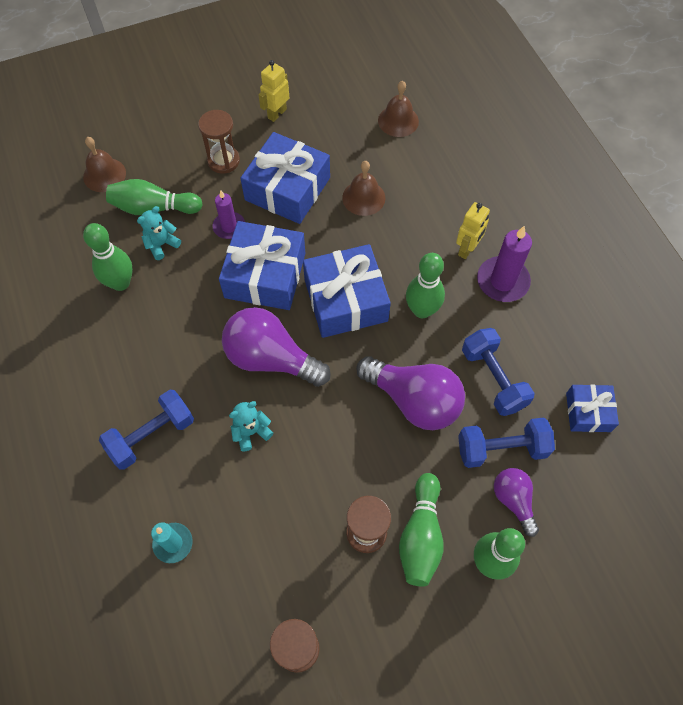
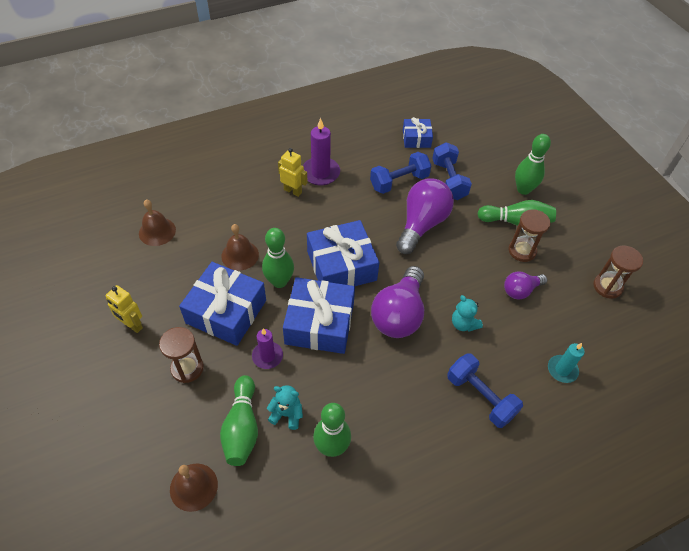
camera: 95 degrees left, 10 degrees down
(161, 244) = (287, 414): turquoise teddy bear -> turquoise teddy bear turned 150 degrees clockwise
(422, 310) = (347, 218): green bowling pin -> green bowling pin (279, 281)
(513, 500) = (482, 176): purple light bulb -> purple light bulb (520, 290)

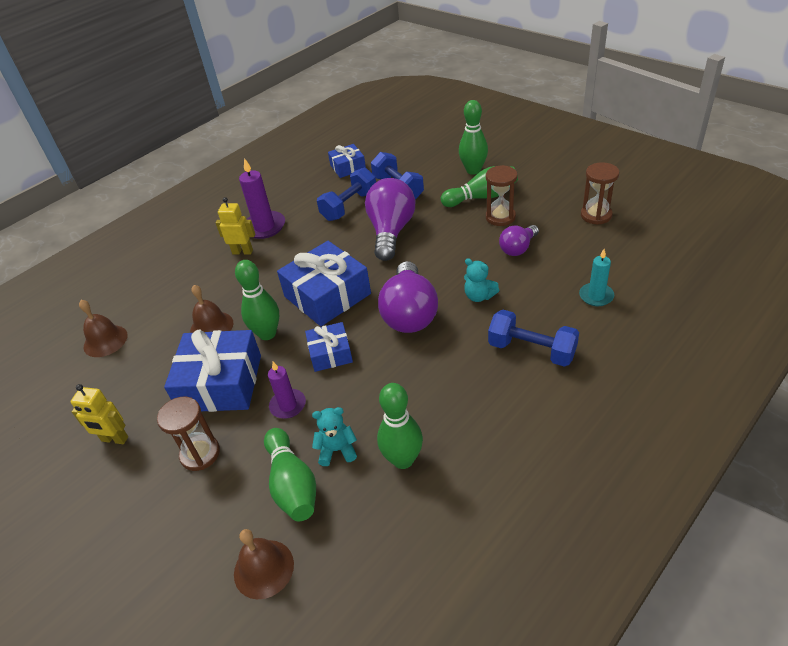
camera: 15 degrees left, 10 degrees down
(319, 323) = (330, 353): blue gift -> blue gift, size x0.55

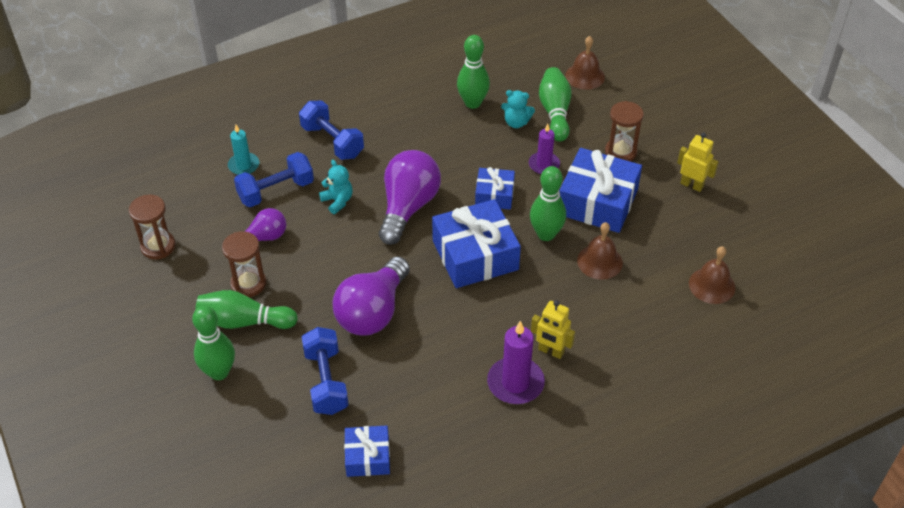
camera: 165 degrees left, 5 degrees up
(349, 206) = (400, 374): blue dumbbell -> blue dumbbell (276, 191)

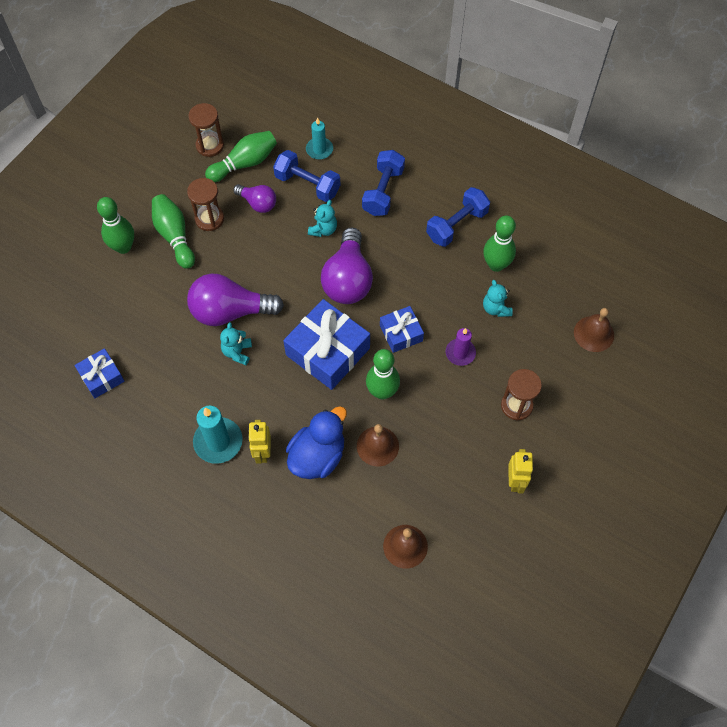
camera: 60 degrees right, 15 degrees up
(326, 381) = (151, 316): blue dumbbell -> blue dumbbell (456, 225)
(408, 207) = (348, 279): purple light bulb -> purple light bulb turned 105 degrees clockwise
(424, 325) = (237, 352): none -> turquoise teddy bear
(515, 383) = (218, 441): purple candle -> turquoise candle
(555, 112) = (529, 331): green bowling pin -> green bowling pin (244, 163)
(582, 310) = (317, 456): none -> blue duck
(597, 202) = (444, 414): blue gift -> none

